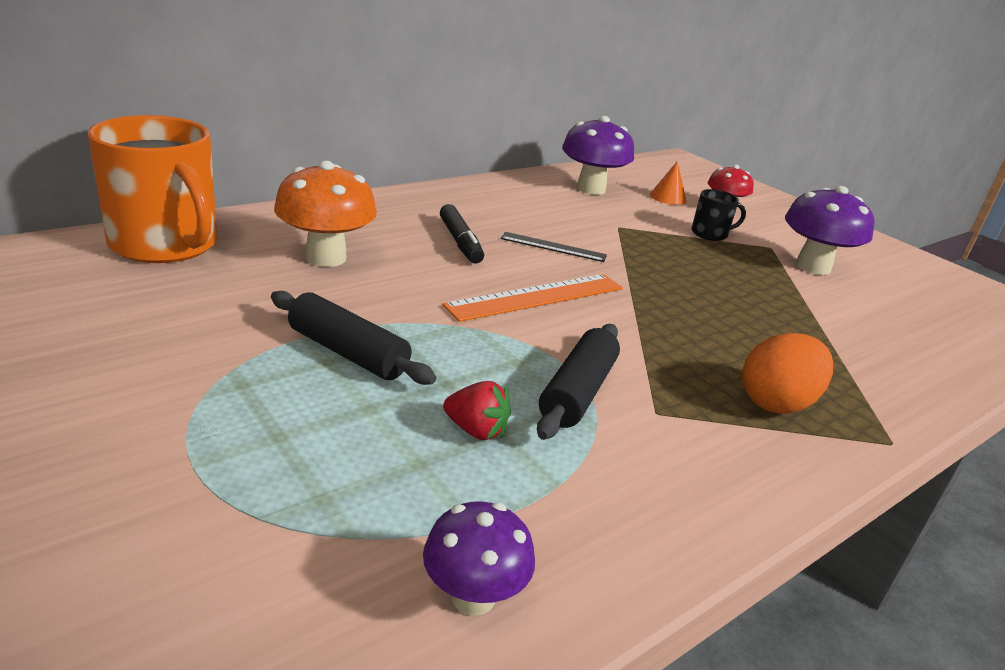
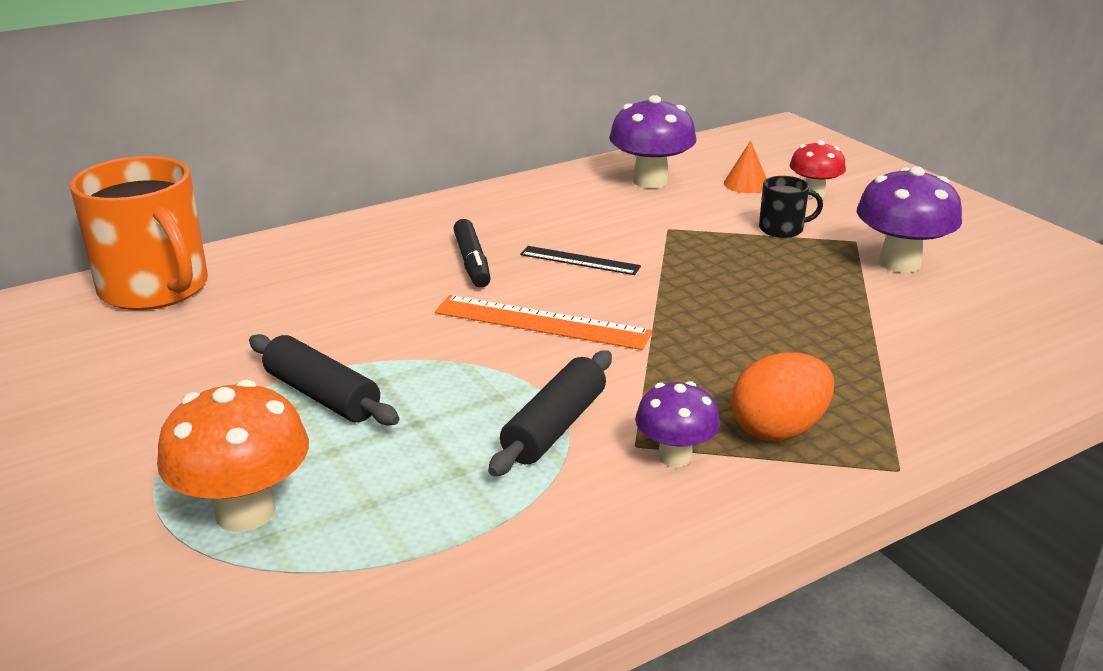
camera: 10 degrees right, 0 degrees up
(326, 257) = (319, 292): orange mushroom -> orange mushroom (245, 512)
(473, 596) = (392, 621): purple mushroom -> purple mushroom (675, 456)
(476, 430) = (435, 470): red strawberry -> none
(536, 297) = (541, 322): orange ruler -> orange ruler turned 45 degrees clockwise

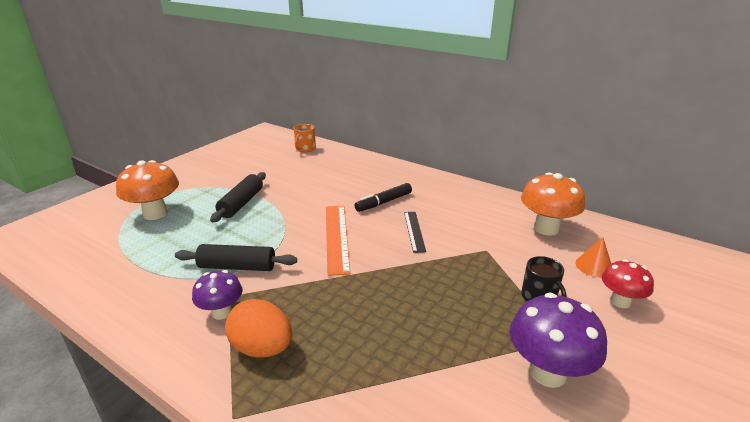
camera: 65 degrees right, 0 degrees up
(155, 288) = (305, 149): orange mug -> orange mug, size x0.45
(650, 181) = (546, 228): purple mushroom -> orange mushroom

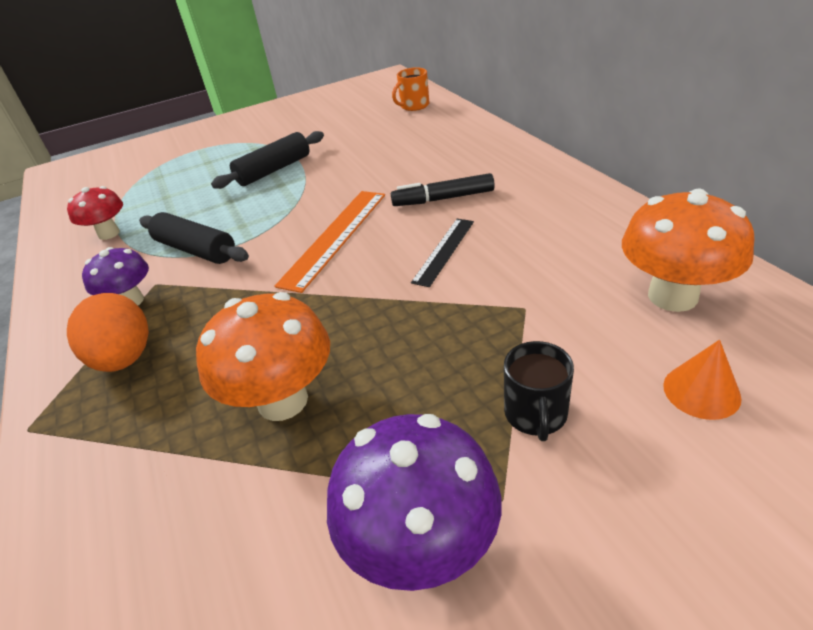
camera: 35 degrees right, 10 degrees up
(155, 214) = (183, 168): orange mushroom -> orange mushroom (283, 400)
(620, 301) = (689, 476): red mushroom -> red mushroom (109, 234)

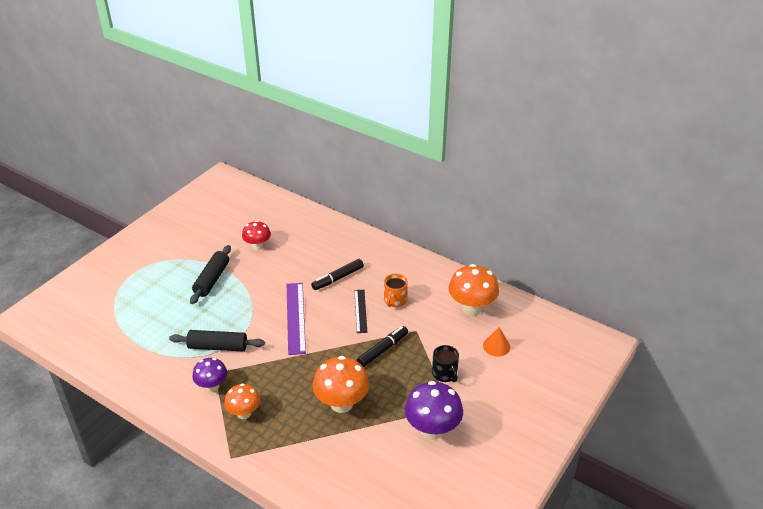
camera: 35 degrees left, 0 degrees up
(109, 234) = (143, 352): red mushroom -> red mushroom (257, 246)
(125, 358) = (244, 413): orange egg -> orange mushroom
(335, 237) = (295, 317): orange ruler -> purple ruler
(414, 106) = (265, 206): orange mug -> orange mug (395, 300)
(436, 324) = (383, 350): none -> black marker

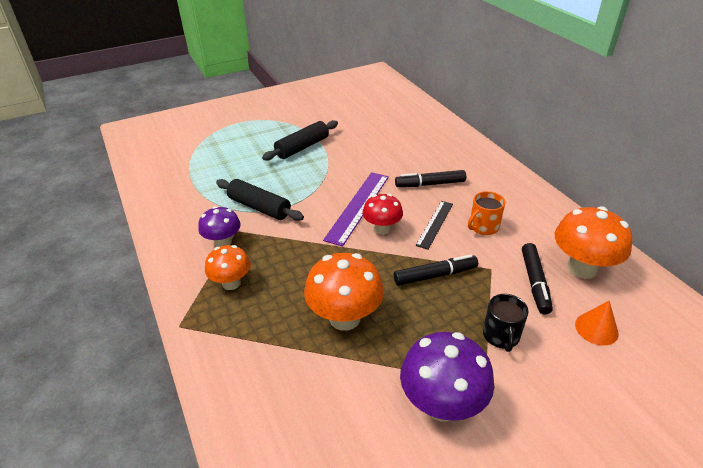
camera: 30 degrees right, 0 degrees up
(257, 246) = (367, 132): red mushroom -> red mushroom (382, 229)
(448, 330) = (534, 282): none -> black marker

